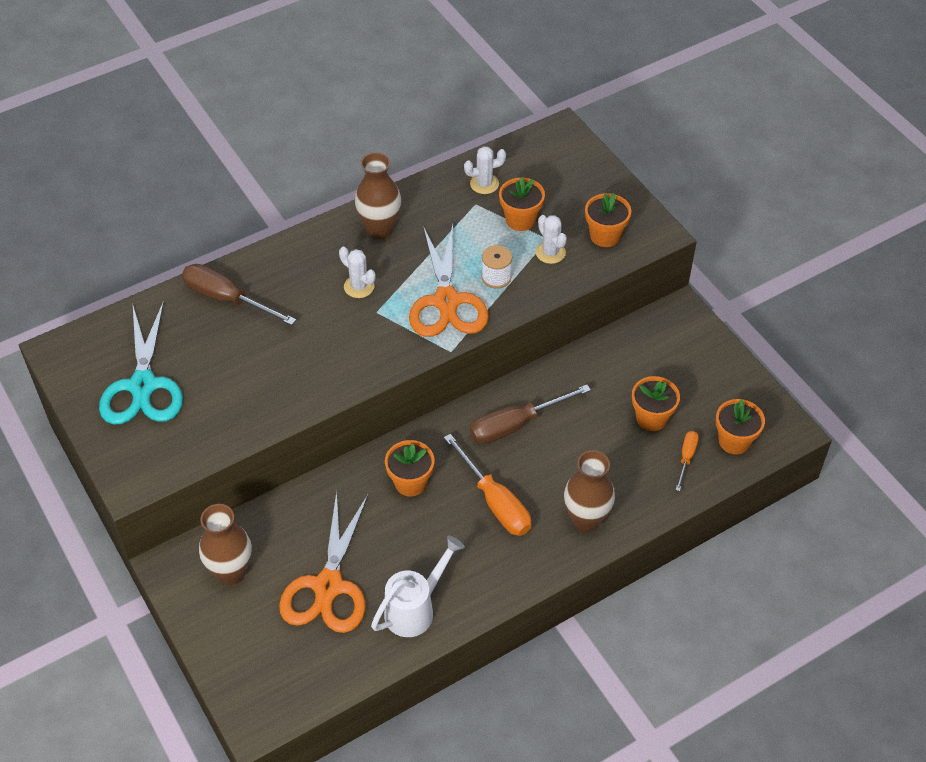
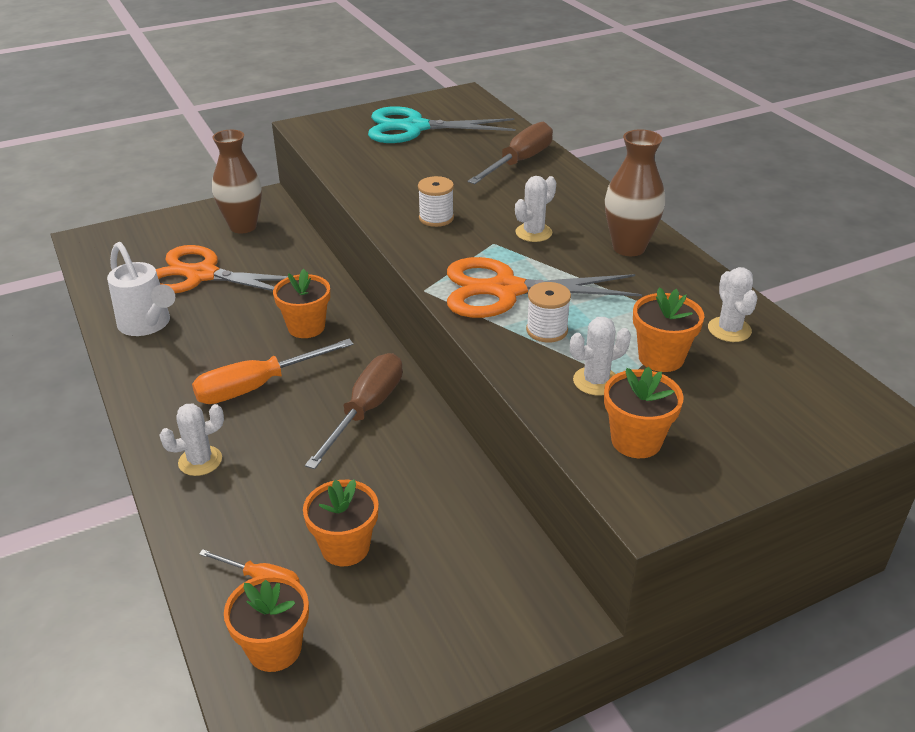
camera: 95 degrees right, 15 degrees down
(336, 352) = (436, 218): none -> white spool
(516, 425) = (366, 410): brown screwdriver -> brown screwdriver turned 45 degrees clockwise
(586, 520) = (200, 461): brown vase -> white cactus

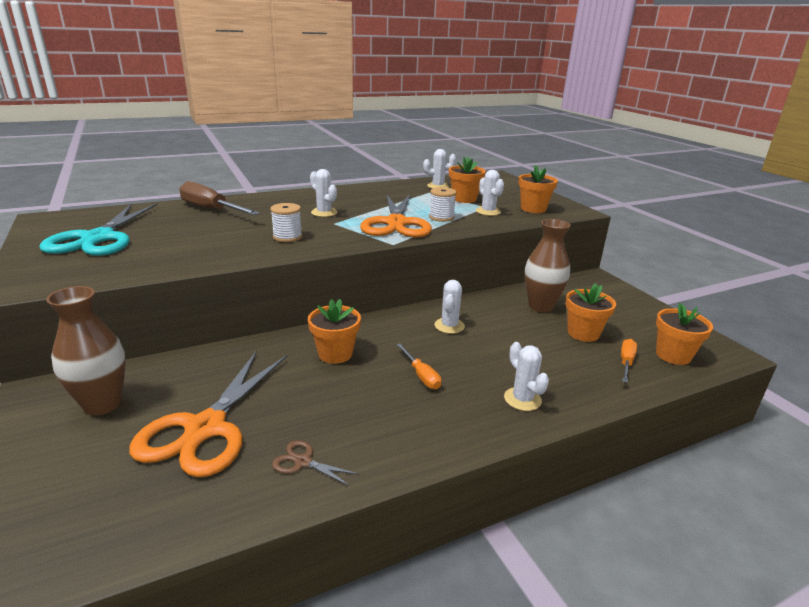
camera: 90 degrees left, 10 degrees down
(148, 325) = (303, 462): white watering can -> brown scissors
(257, 386) = (421, 375): orange screwdriver -> orange screwdriver, size x0.54
(366, 410) = (449, 326): brown screwdriver -> white cactus
(629, 248) = (352, 194): brown vase -> brown vase (540, 306)

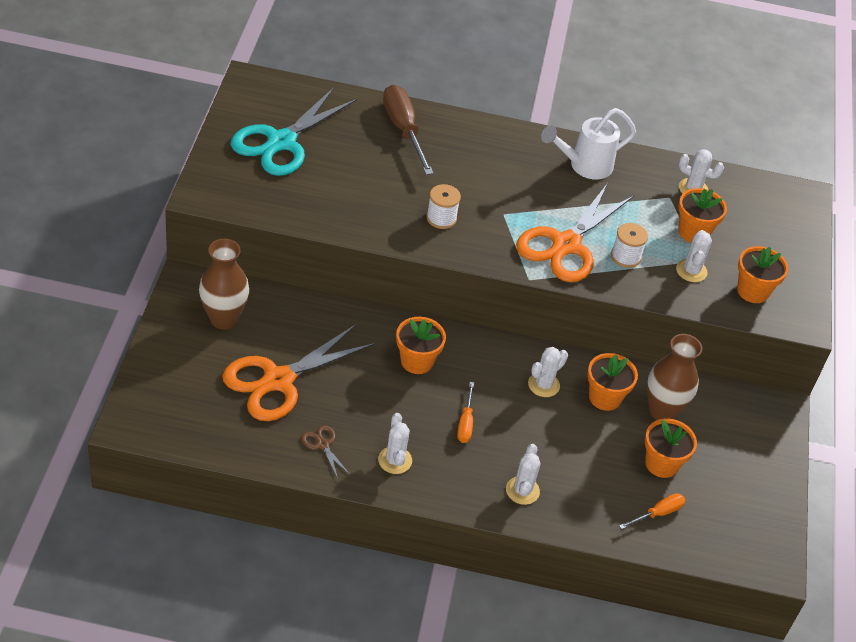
camera: 30 degrees right, 20 degrees up
(324, 212) = (510, 189): white cactus -> white cactus (395, 460)
(362, 194) = (584, 166): none -> white watering can
(673, 355) = (714, 533): orange flower pot -> orange flower pot (605, 397)

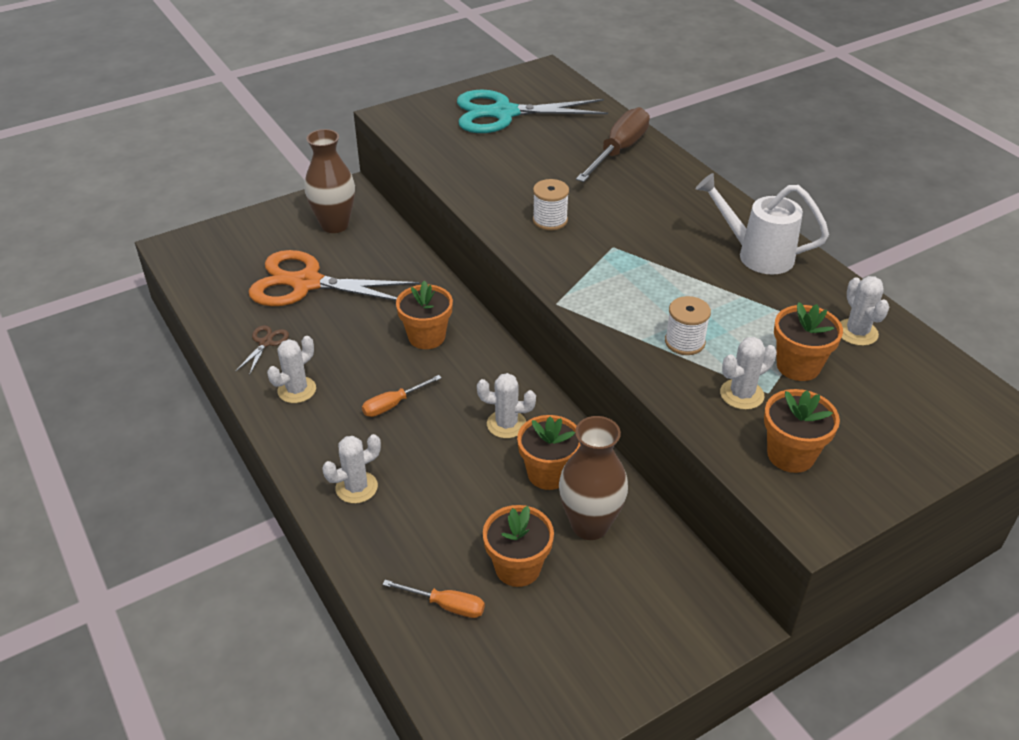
camera: 55 degrees right, 5 degrees down
(566, 245) = (636, 299): orange scissors -> none

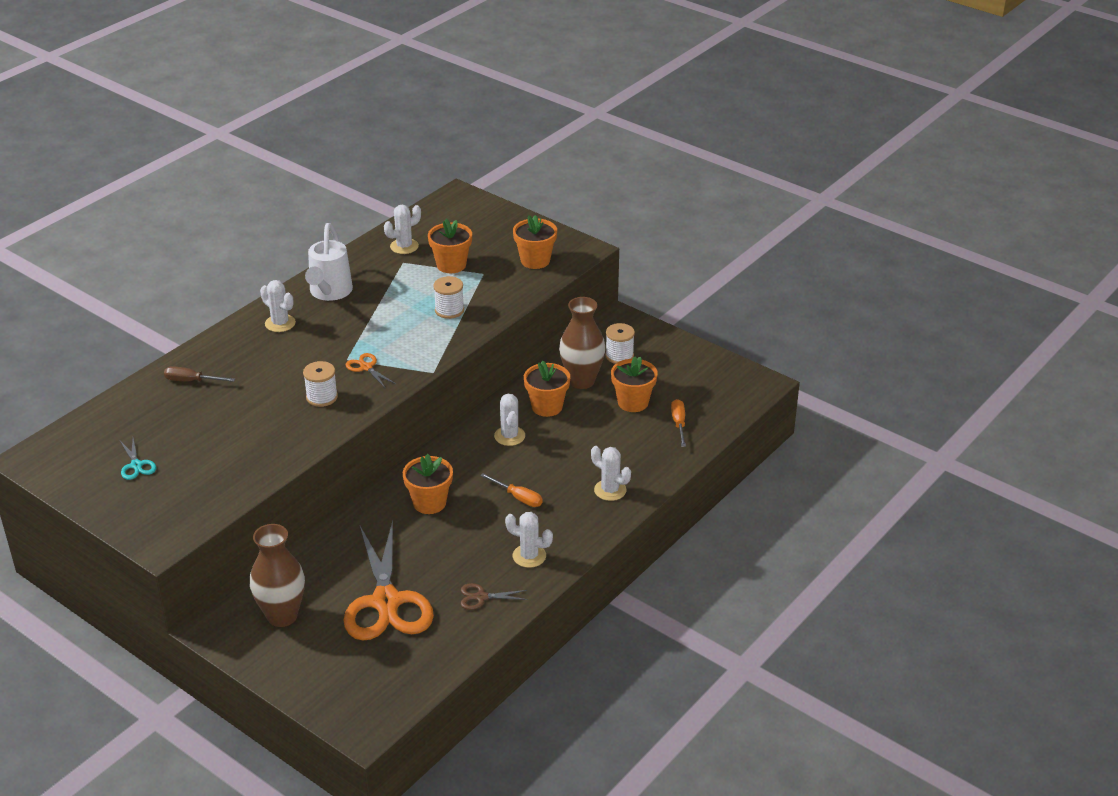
camera: 110 degrees left, 5 degrees down
(503, 113) = (136, 465): turquoise scissors -> turquoise scissors, size x0.40
(589, 257) = (366, 367): none -> orange scissors
(619, 151) = (191, 381): brown screwdriver -> brown screwdriver, size x0.54
(634, 587) = (619, 356): none -> white spool
(741, 394) = (491, 282): white cactus -> white cactus (280, 323)

